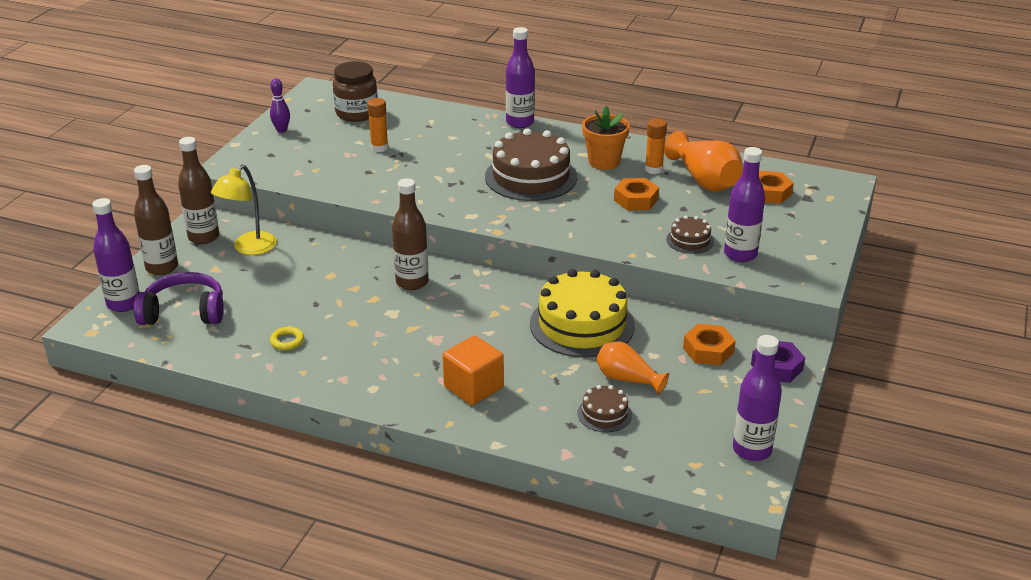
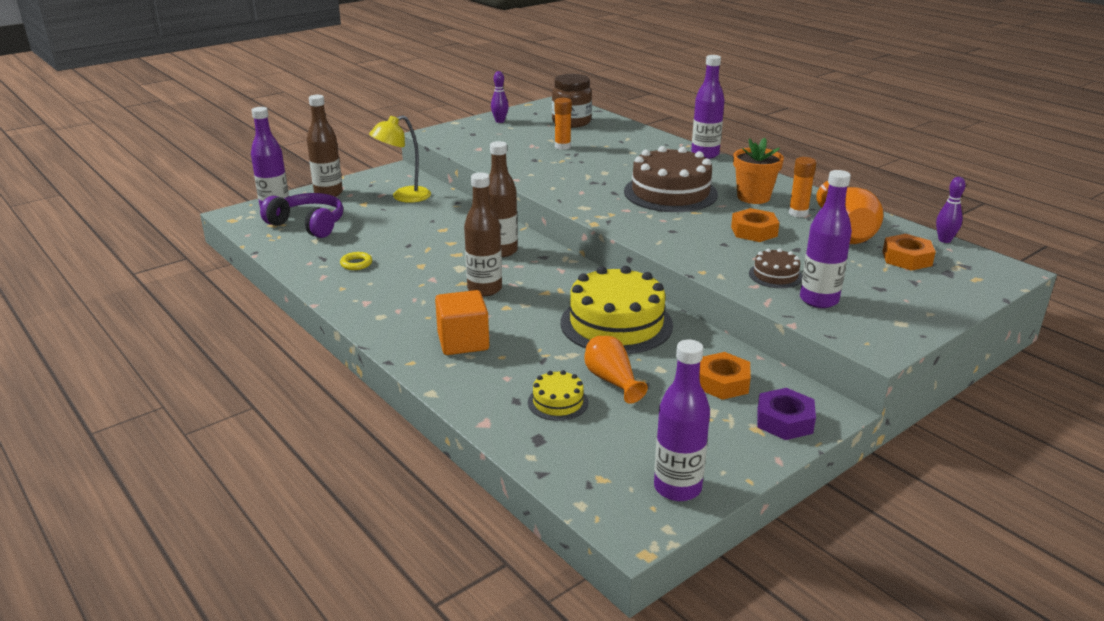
camera: 30 degrees right, 5 degrees down
(204, 237) = (380, 182): brown bottle -> brown bottle (484, 289)
(604, 414) = (558, 402): brown cake -> yellow cake
(781, 165) = (944, 240): none -> purple bowling pin

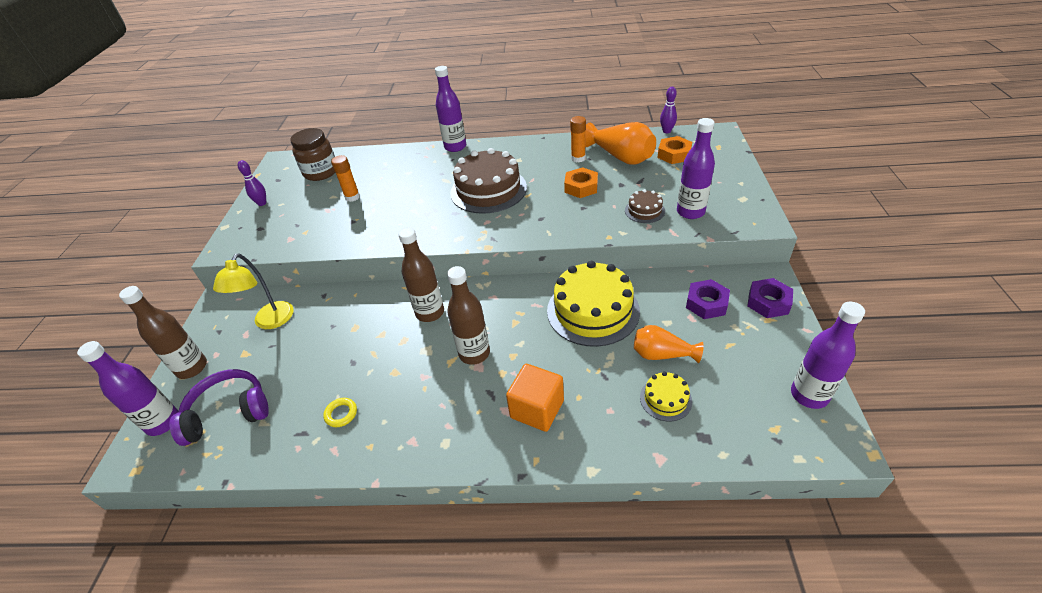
camera: 45 degrees left, 15 degrees up
(722, 382) = (706, 303): orange nut -> purple nut
(753, 197) = (537, 162): orange flower pot -> none

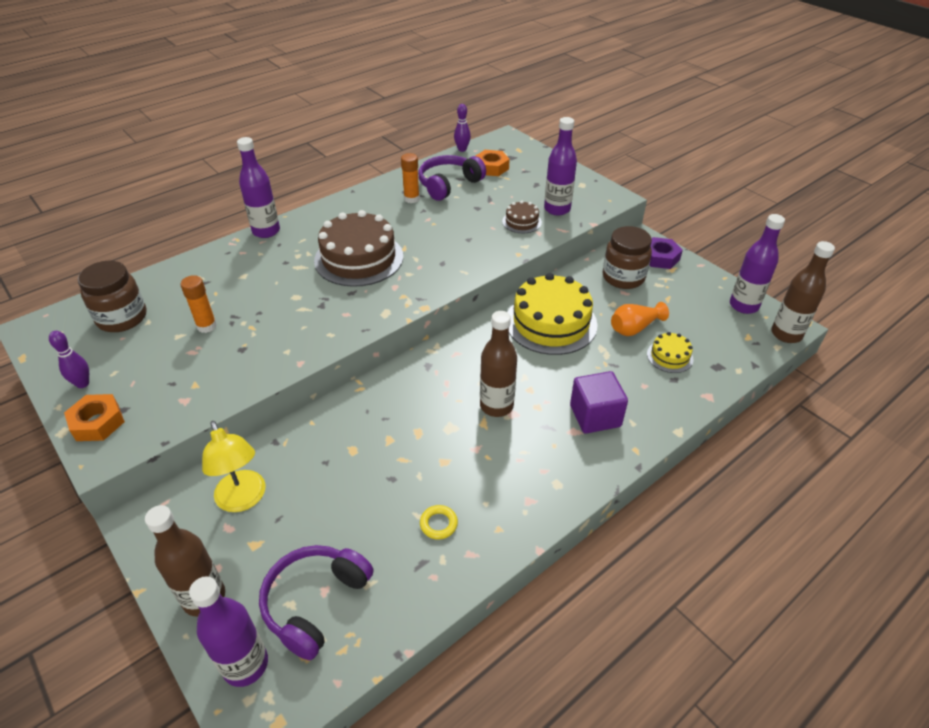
camera: 45 degrees left, 0 degrees up
(430, 313) = (414, 396): brown bottle -> brown bottle (786, 334)
(537, 409) = (595, 416): orange cube -> purple cube
(581, 187) = (445, 223): orange nut -> orange nut (97, 422)
(620, 157) = (449, 184): orange vase -> purple headphones
(706, 303) = (623, 277): purple nut -> brown jar

